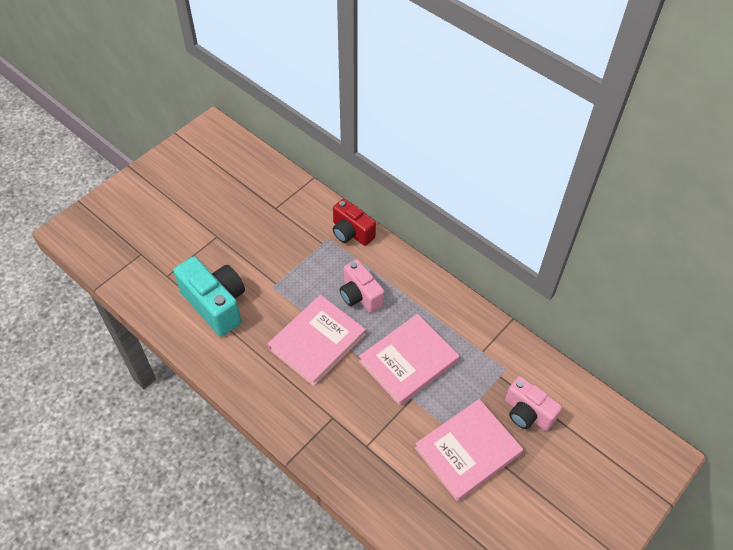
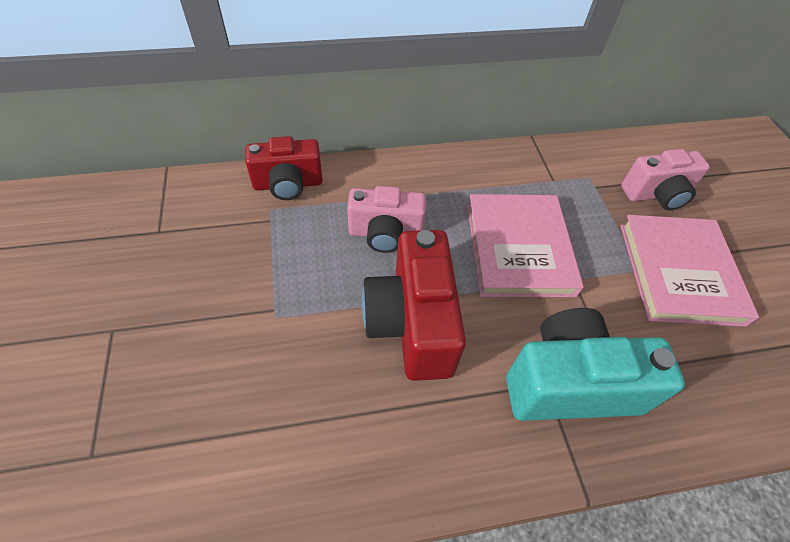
camera: 55 degrees left, 0 degrees up
(216, 304) = (226, 414): turquoise camera -> turquoise camera (570, 384)
(317, 342) = (412, 323): pink book -> red camera

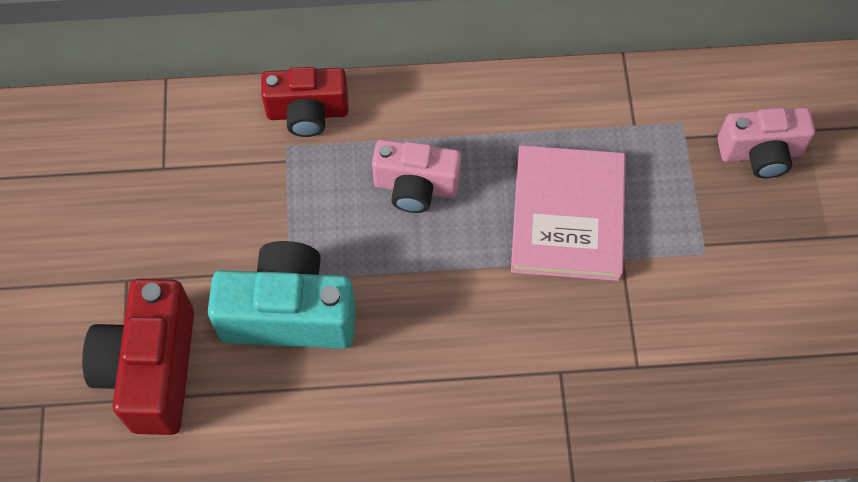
camera: 10 degrees right, 10 degrees up
(412, 323) = (432, 296): red camera -> red camera (152, 370)
(570, 384) = (585, 374): turquoise camera -> turquoise camera (289, 314)
(679, 273) = (749, 260): pink book -> none

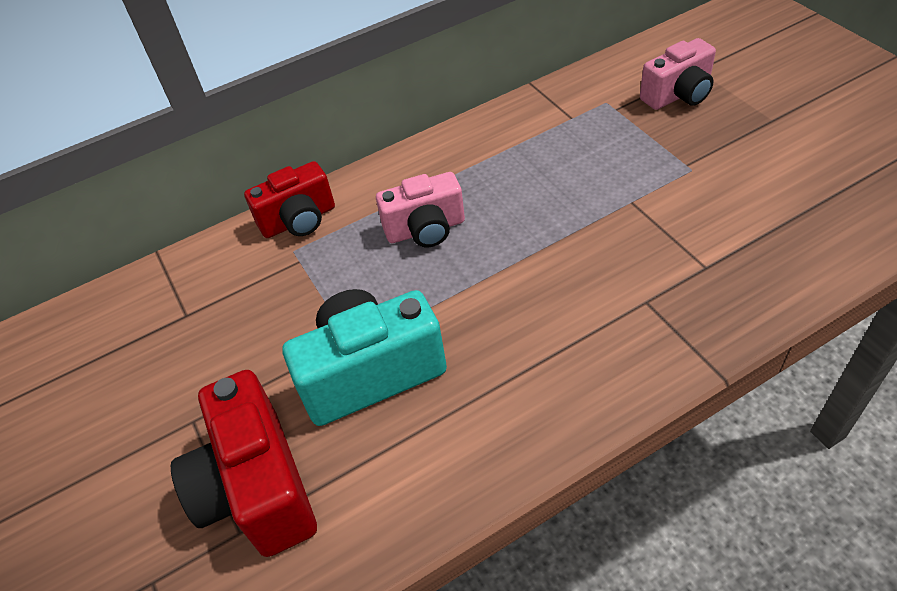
camera: 20 degrees left, 15 degrees down
(568, 216) = (566, 194): pink book -> none

